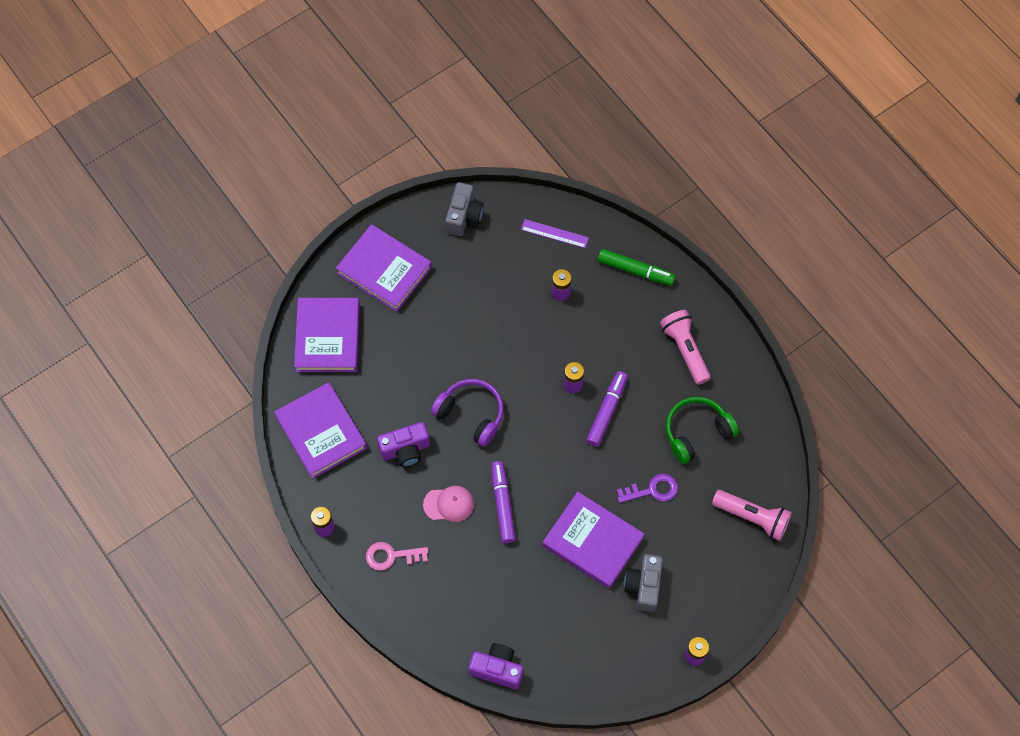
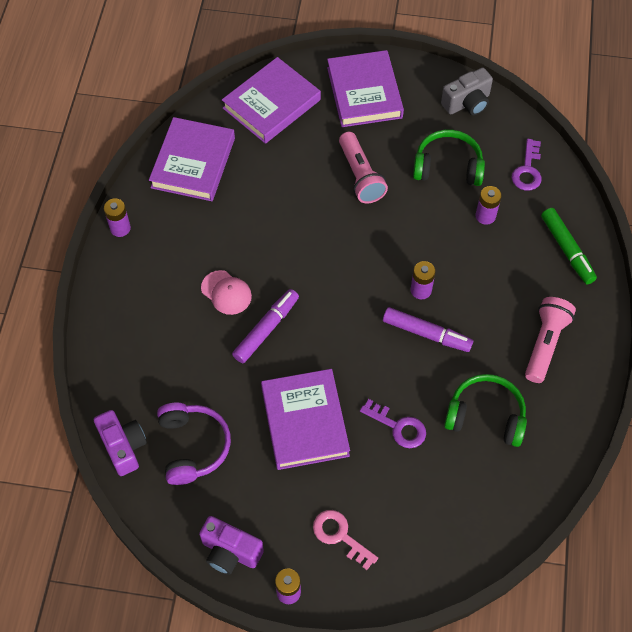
camera: 45 degrees right, 5 degrees down
(391, 556) = (143, 291): pink key -> pink key (340, 535)
(405, 450) = (239, 226): purple camera -> purple camera (230, 552)
(471, 414) = (315, 244): purple headphones -> purple headphones (192, 446)
(500, 278) = (448, 167): none -> green headphones
(554, 233) = (527, 170): purple ruler -> purple key
(607, 411) = (426, 334): purple marker -> purple marker turned 45 degrees clockwise
(643, 586) = (308, 495): grey camera -> none
(752, 518) = (461, 528): pink flashlight -> pink flashlight (360, 176)

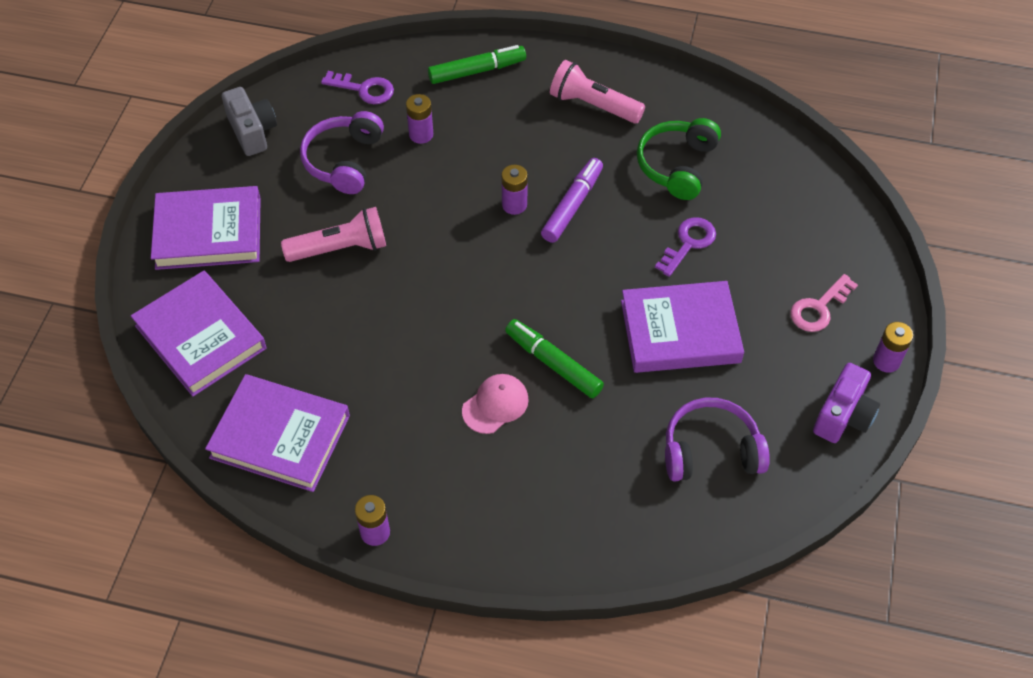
camera: 85 degrees left, 5 degrees down
(123, 447) = (711, 530): purple camera -> none
(266, 329) = (553, 363): purple marker -> green marker
(448, 167) = (344, 161): green headphones -> purple headphones

